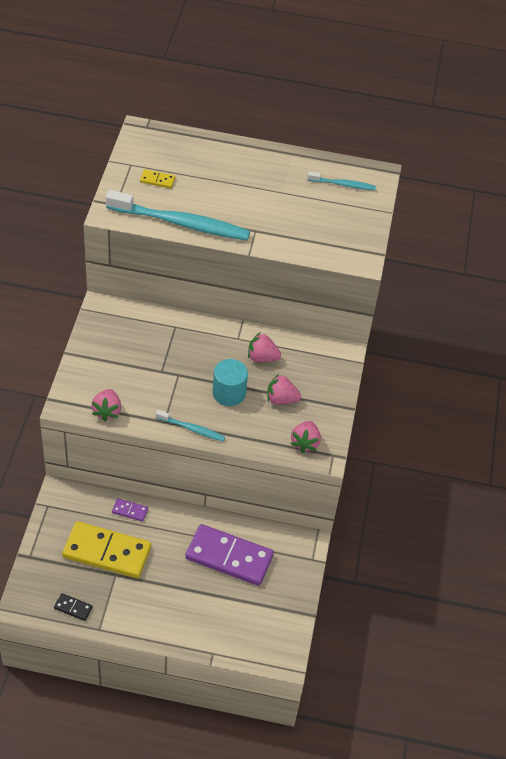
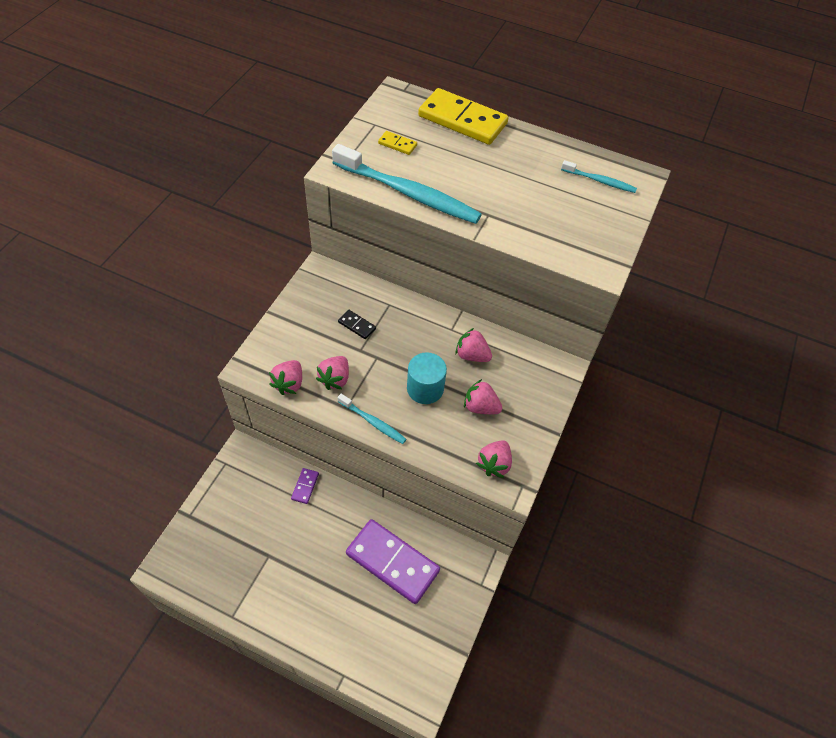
camera: 15 degrees right, 5 degrees up
(73, 608) = (213, 585): black domino -> black domino (357, 325)
(107, 552) = (267, 528): yellow domino -> yellow domino (462, 120)
(130, 511) = (305, 486): purple domino -> purple domino turned 75 degrees clockwise
(147, 399) = (335, 379): none -> pink strawberry

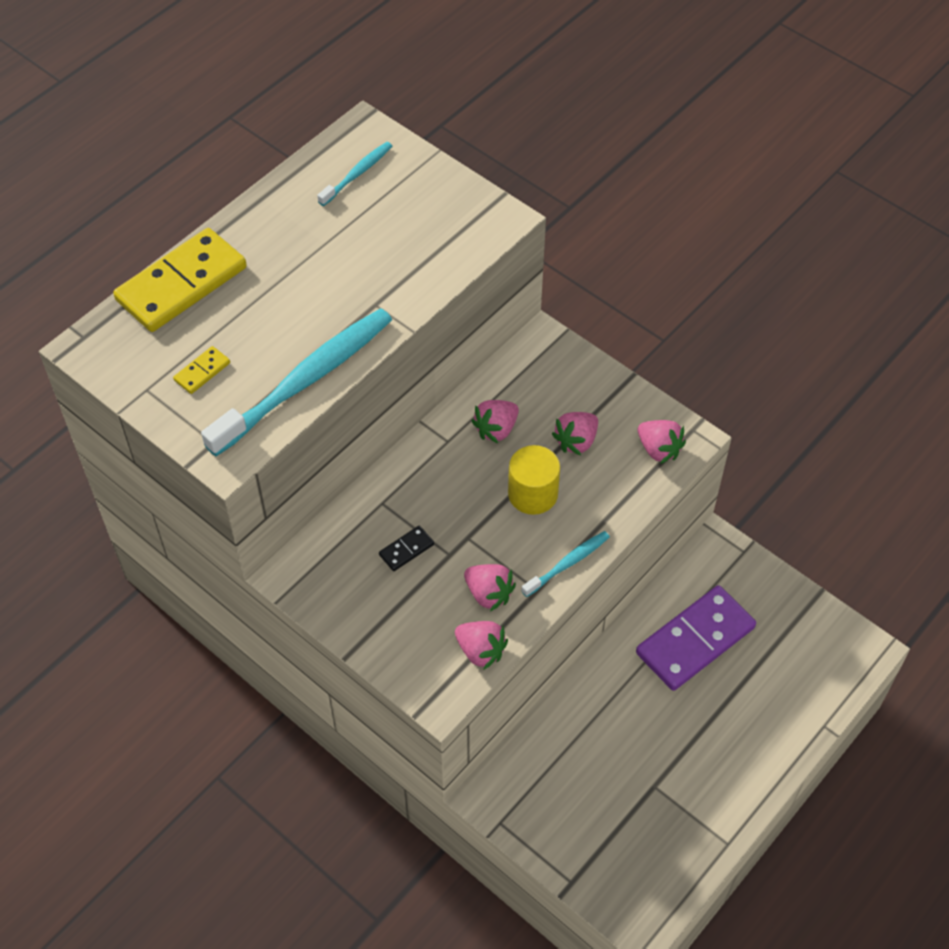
camera: 70 degrees left, 0 degrees up
(305, 486) = (564, 723): purple domino -> none
(425, 388) = (533, 494): turquoise cylinder -> yellow cylinder

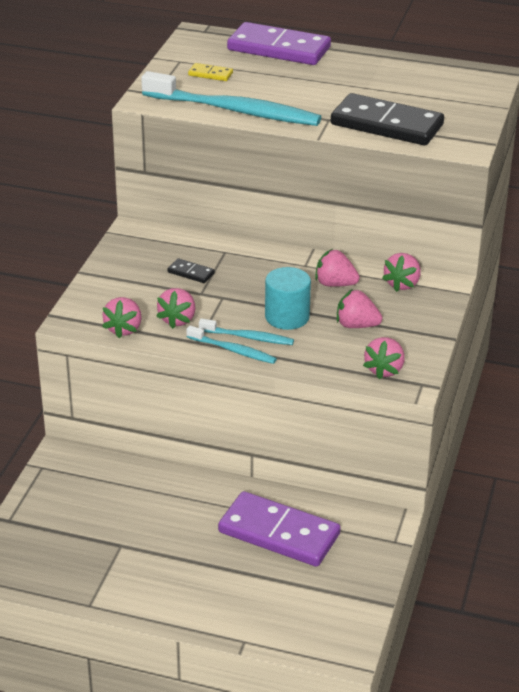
camera: 65 degrees right, 20 degrees down
(182, 284) = (278, 49): yellow domino -> purple domino
(357, 174) = (446, 82): turquoise toothbrush -> turquoise toothbrush (248, 337)
(418, 260) = (387, 124): none -> black domino
(525, 374) = (402, 284): none -> pink strawberry
(533, 494) = (287, 317): yellow cylinder -> turquoise cylinder

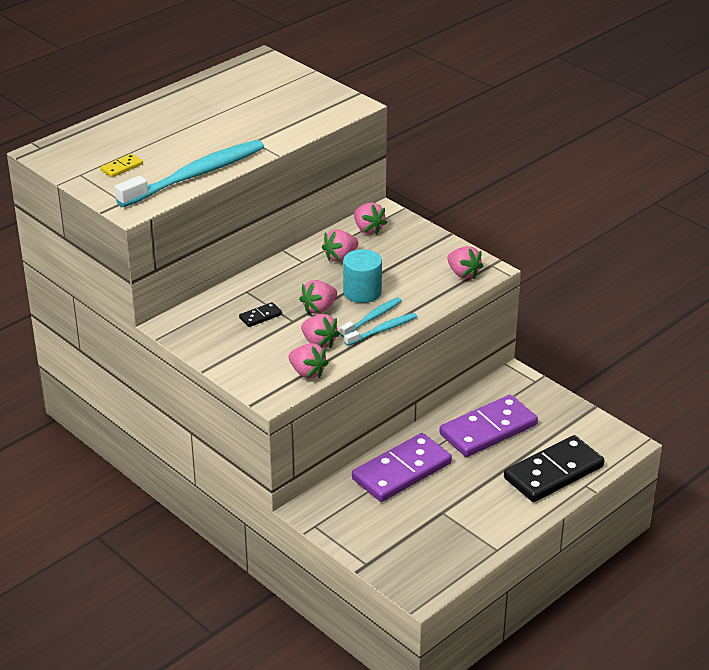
camera: 60 degrees left, 0 degrees up
(278, 49) = (116, 125): purple domino -> purple domino (402, 471)
(356, 325) = (400, 266): pink strawberry -> pink strawberry (319, 308)
(387, 124) = (289, 122): black domino -> black domino (553, 472)

